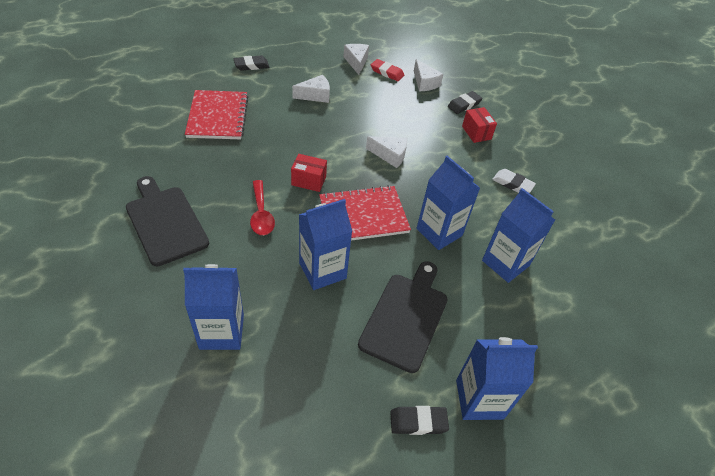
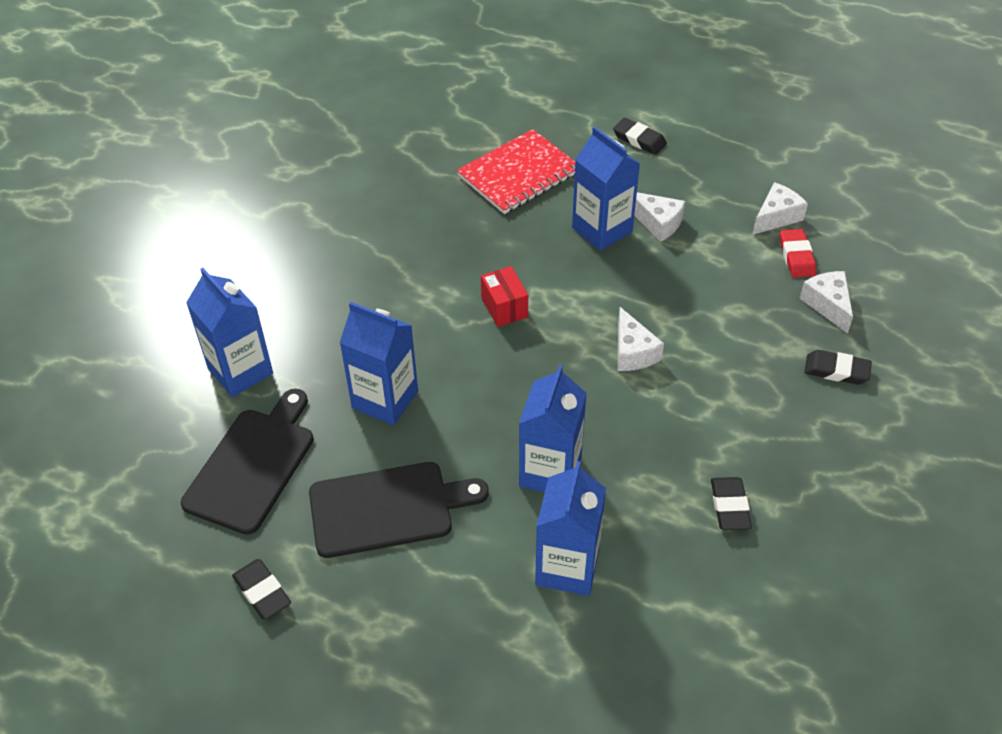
camera: 60 degrees right, 0 degrees up
(165, 222) = (330, 243): black cutting board -> black cutting board (252, 465)
(261, 214) = (413, 302): red spoon -> none
(363, 215) = (501, 386): red notebook -> none
(424, 83) = (828, 305): white cheese -> white cheese turned 135 degrees clockwise
(476, 133) = (791, 414): red box -> none
(479, 399) = (334, 636): blue carton -> blue carton (602, 229)
(512, 184) = (729, 506): white eraser -> black eraser

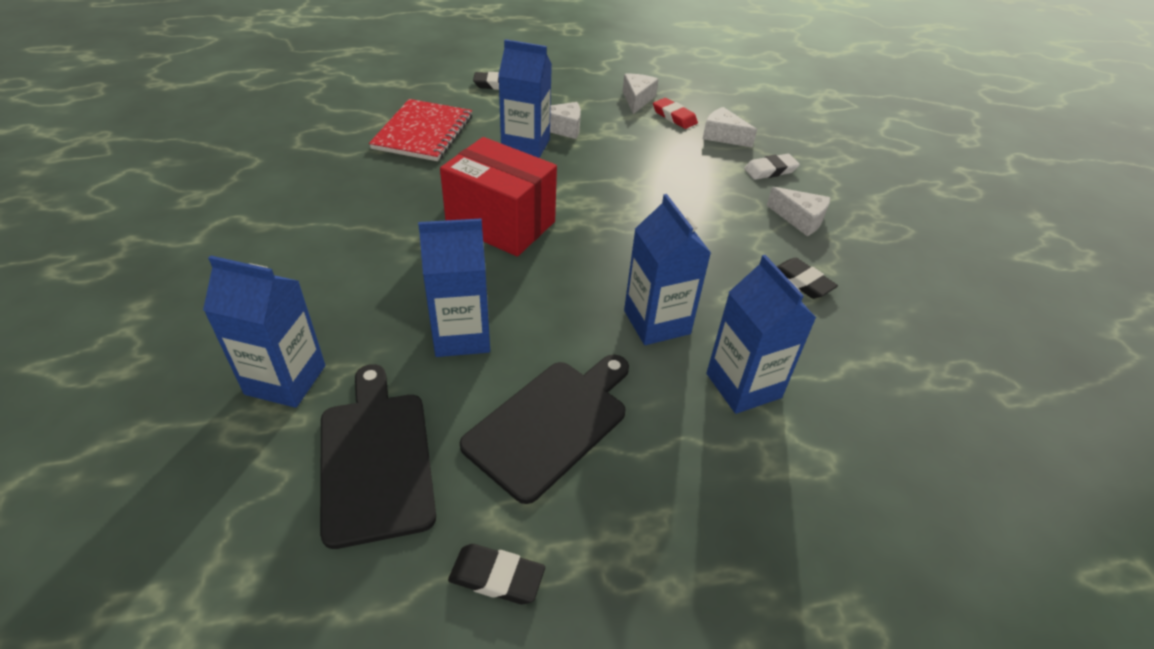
camera: 40 degrees left, 5 degrees down
(504, 307) = (501, 223): red box -> red box, size x2.08
(632, 352) = (630, 213): white cheese -> white cheese (800, 219)
(836, 370) = (770, 170): black eraser -> white eraser

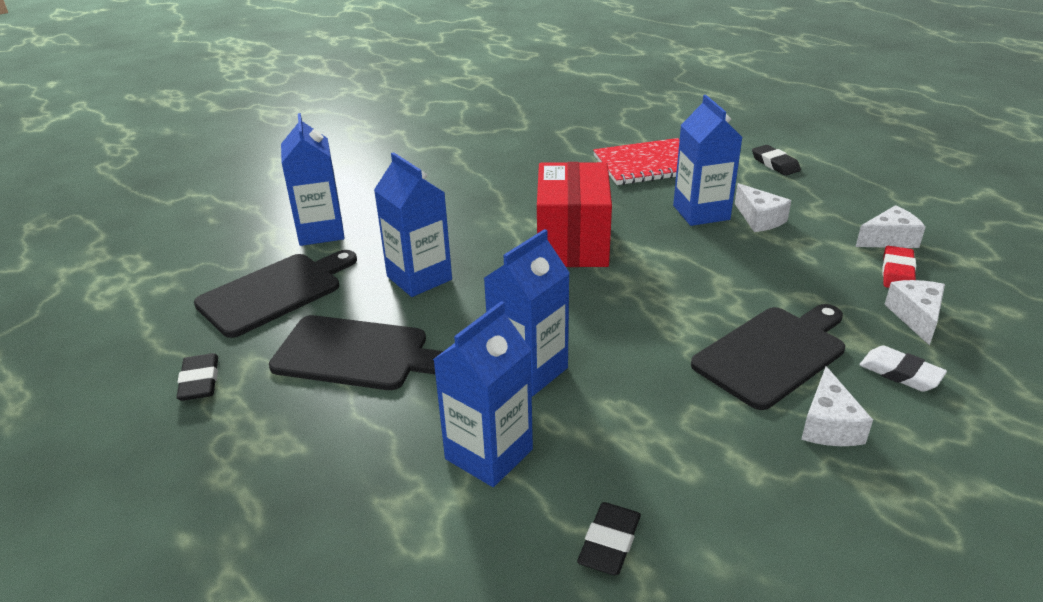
camera: 65 degrees right, 10 degrees down
(719, 203) = (772, 353): none -> black cutting board
(802, 282) = (704, 457): black eraser -> black eraser (609, 542)

